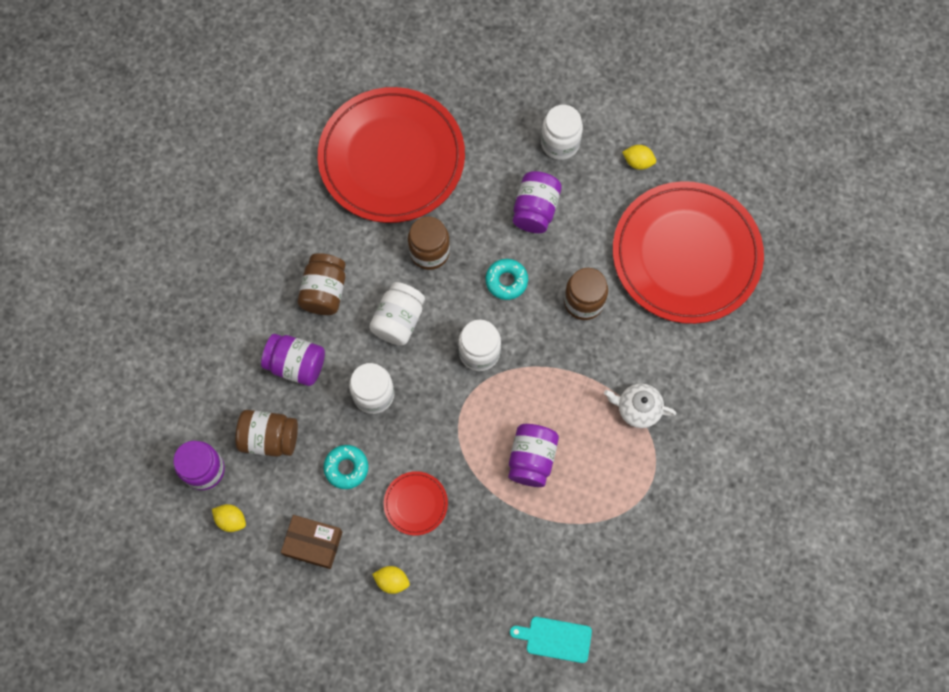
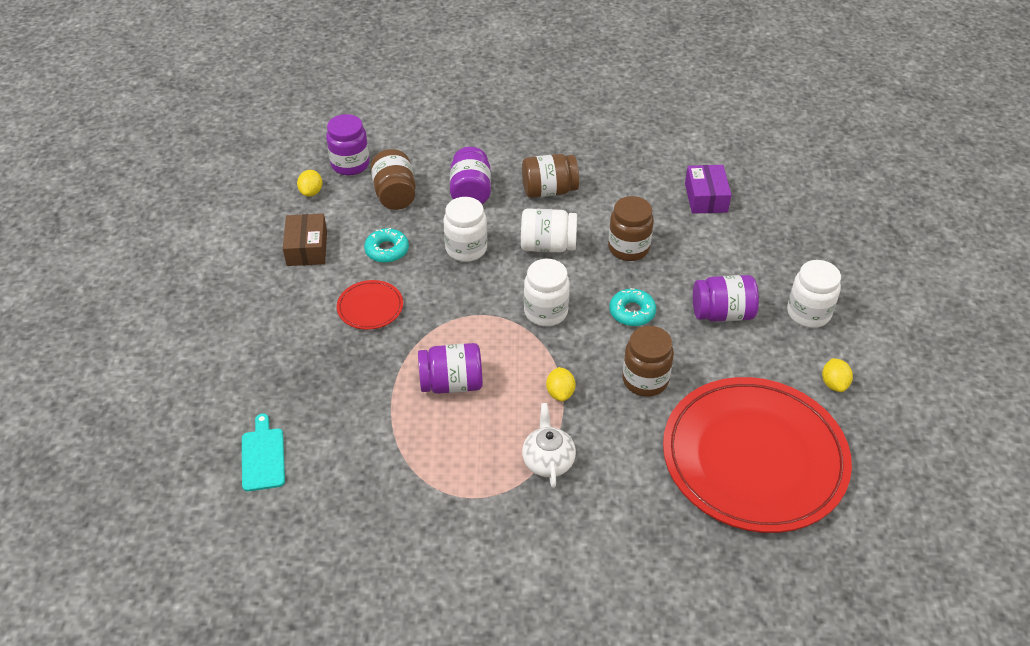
camera: 70 degrees right, 25 degrees down
(392, 158) = (706, 197): red plate -> purple box
(392, 581) = (287, 311): yellow lemon -> yellow lemon (560, 393)

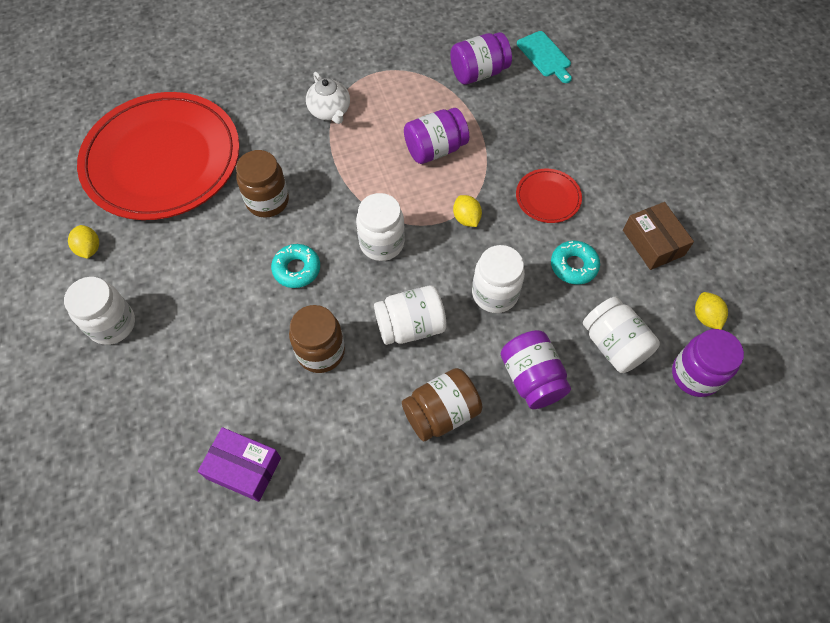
camera: 160 degrees right, 15 degrees up
(395, 194) = (614, 345): brown jar -> white jar
(560, 393) = (339, 168): yellow lemon -> yellow lemon (466, 218)
(706, 197) = (243, 468): purple box -> purple box turned 45 degrees counterclockwise
(722, 313) = (204, 296): purple jar -> purple jar (478, 73)

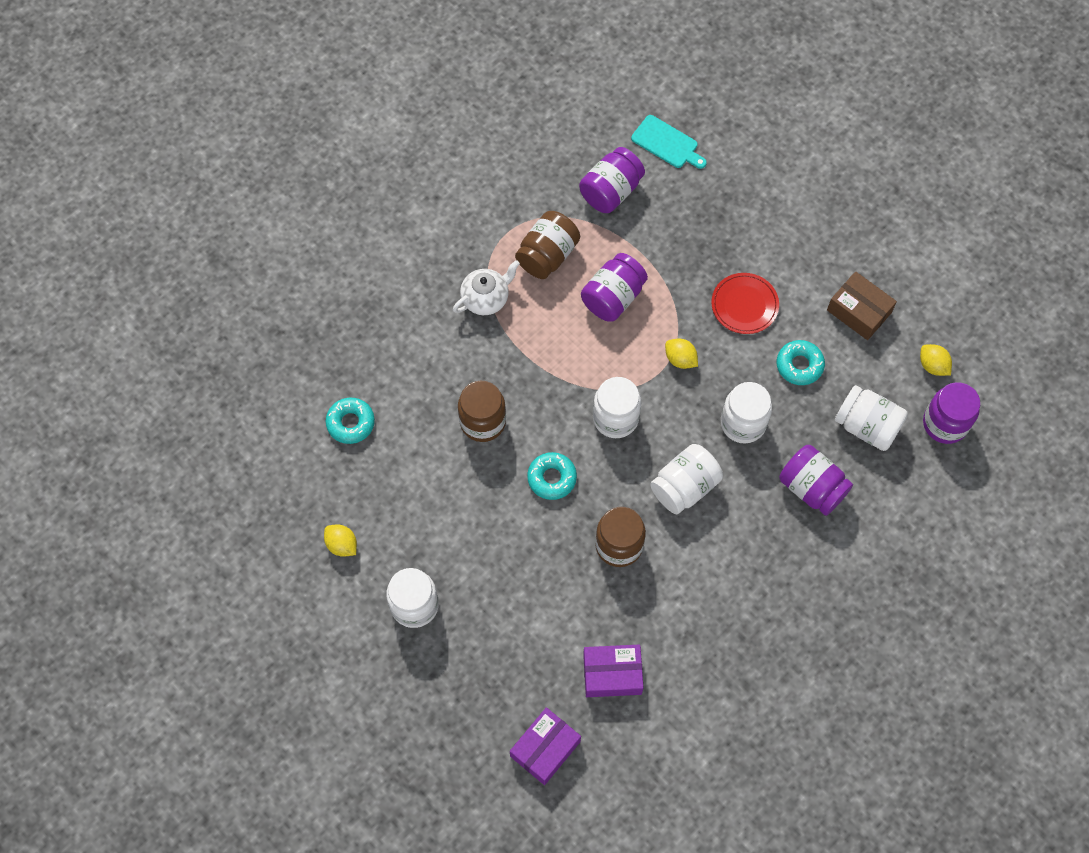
camera: 25 degrees left, 5 degrees up
(137, 511) = (545, 748): none -> purple box
(162, 160) = (350, 423): red plate -> turquoise donut
(330, 111) = (486, 298): white teapot -> white teapot turned 75 degrees counterclockwise
(441, 413) = (751, 552): brown jar -> brown jar (547, 255)

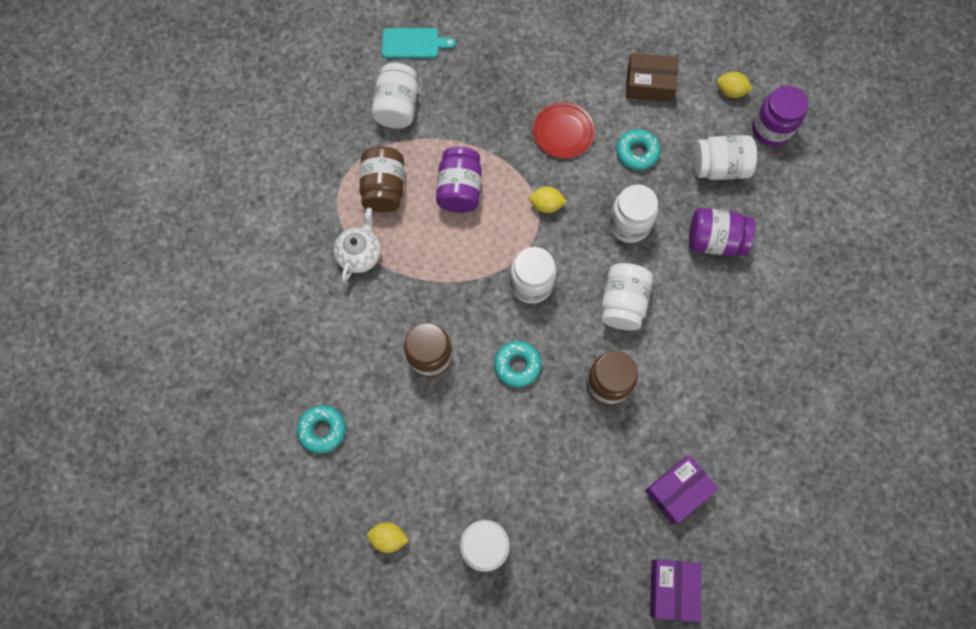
camera: 35 degrees left, 5 degrees up
(611, 191) = (397, 107): purple jar -> white jar

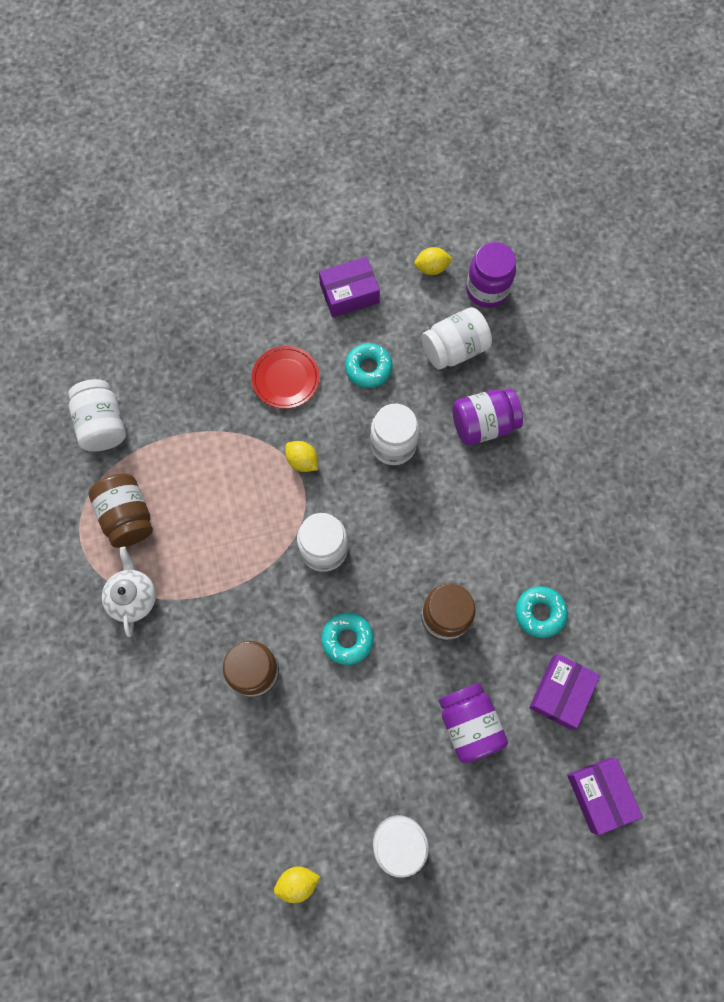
camera: 25 degrees left, 0 degrees up
(322, 430) = (177, 802): turquoise donut -> turquoise donut (539, 613)
(413, 43) = (90, 350): turquoise cutting board -> none
(459, 189) = (207, 483): purple jar -> purple jar (469, 724)
(546, 205) = (302, 461): yellow lemon -> yellow lemon turned 60 degrees clockwise
(623, 303) = (423, 527): white jar -> none
(649, 84) = (349, 293): brown box -> purple box

